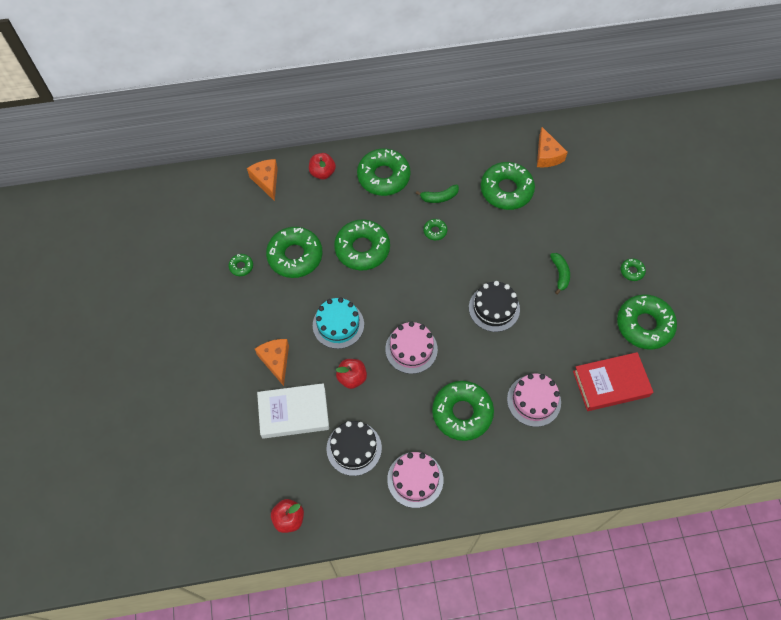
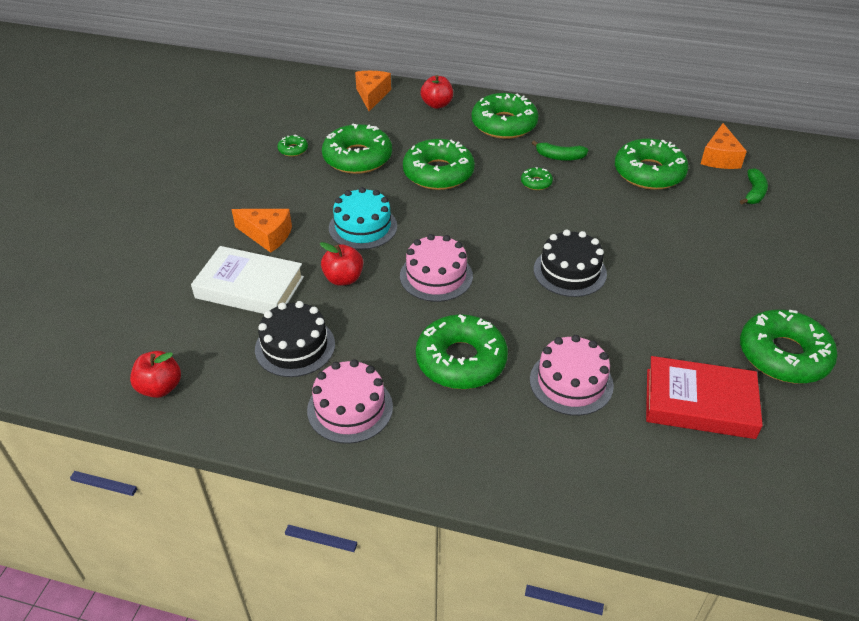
camera: 25 degrees right, 20 degrees down
(276, 361) = (267, 235): orange cheese -> orange cheese turned 105 degrees clockwise
(560, 274) = (680, 266): green banana -> green banana (754, 193)
(632, 271) = (789, 294): green donut -> none

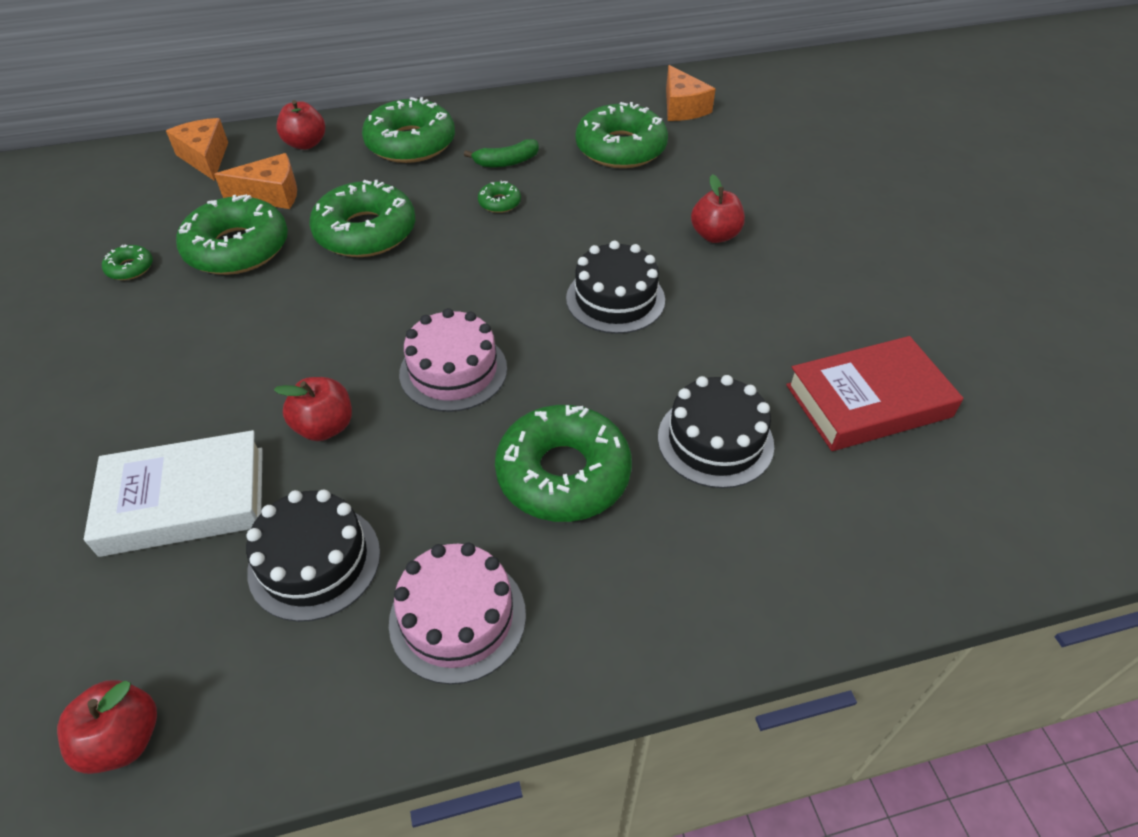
camera: 30 degrees left, 5 degrees up
(267, 235) = (165, 408): orange cheese -> orange cheese (271, 194)
(363, 227) = (306, 342): turquoise cake -> none
(571, 382) = (715, 440): pink cake -> black cake
(673, 255) = (715, 235): none -> red apple
(754, 193) = (744, 135): green banana -> none
(783, 355) = (906, 306): green donut -> none

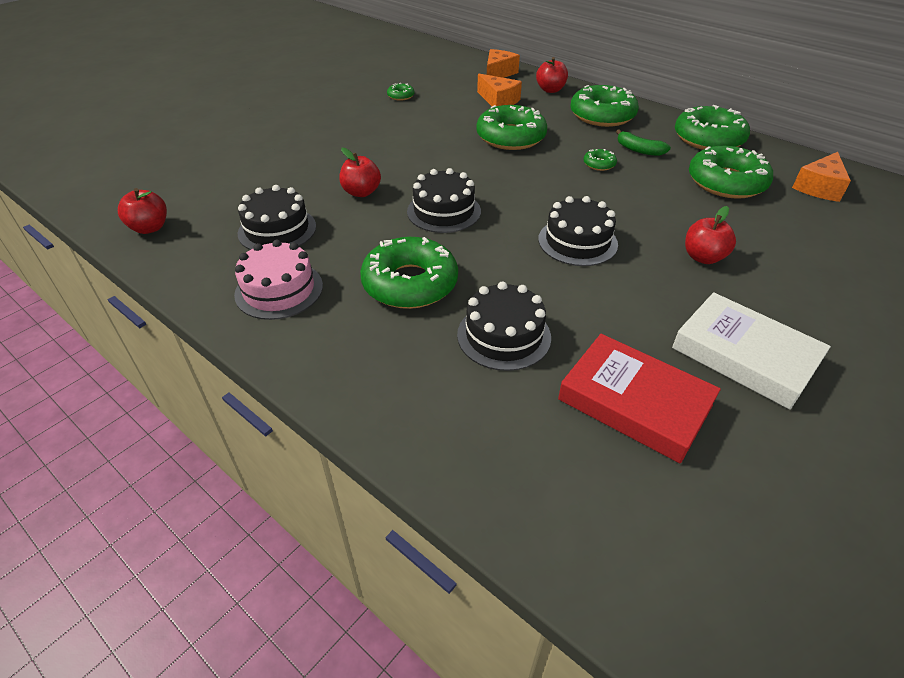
camera: 55 degrees right, 5 degrees down
(184, 500) = (281, 179): white book -> white book (744, 355)
(237, 248) = (449, 112): green donut -> green donut (708, 139)
(453, 371) = (444, 211): pink cake -> black cake

